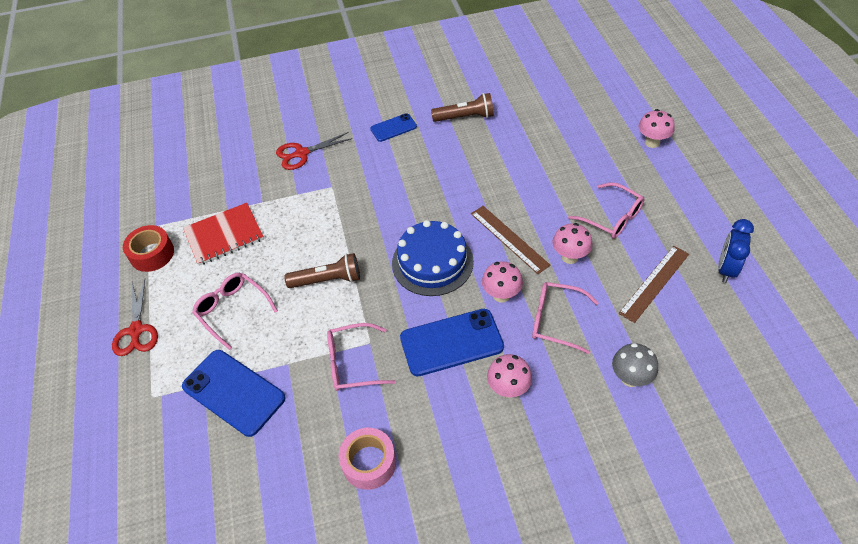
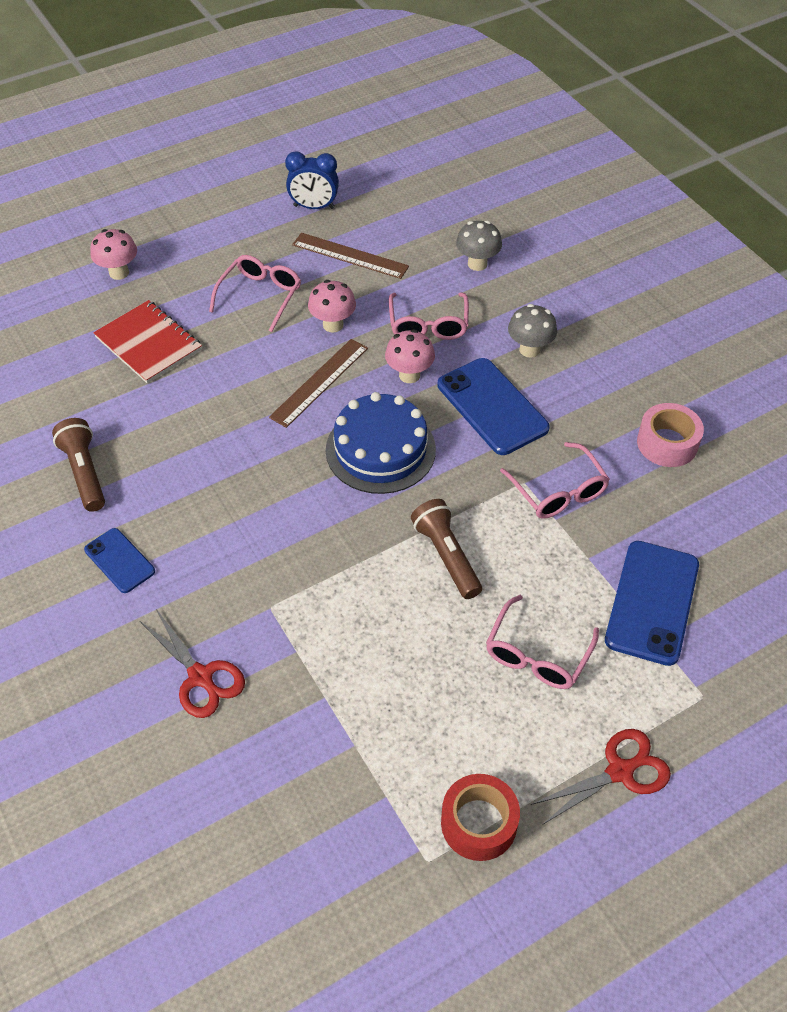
camera: 110 degrees left, 0 degrees up
(224, 235) = (408, 725): red notebook -> red notebook (148, 343)
(508, 389) = (529, 349): pink mushroom -> grey mushroom

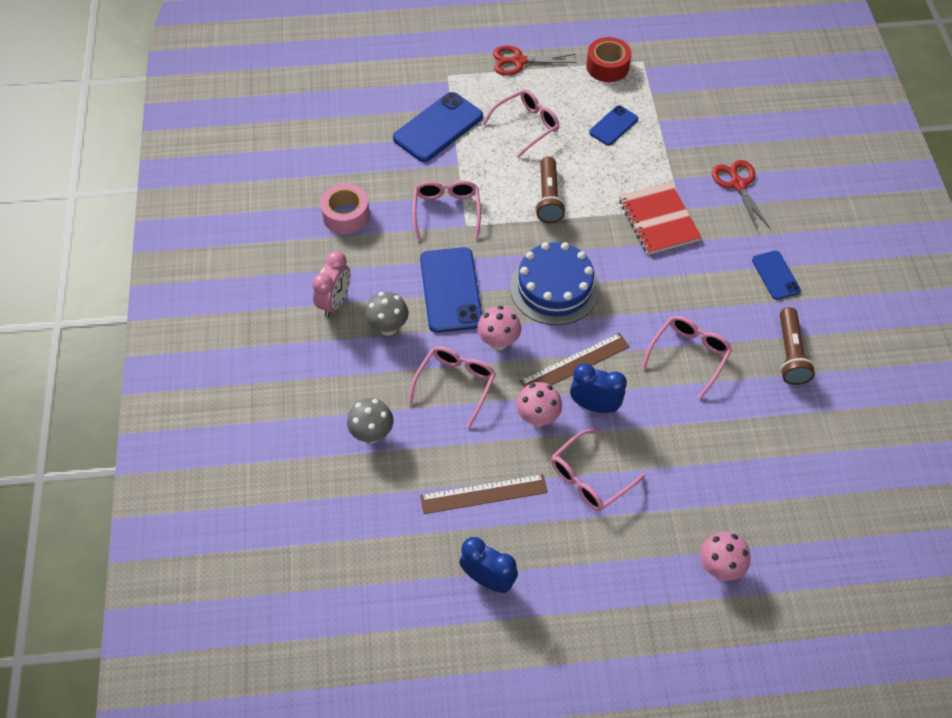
camera: 155 degrees left, 5 degrees up
(148, 343) = (710, 463): red notebook -> red notebook (658, 220)
(200, 432) = (689, 355): none -> pink glasses
(282, 353) = (594, 405): none -> blue clock
(350, 256) = (483, 494): brown ruler -> brown ruler turned 60 degrees counterclockwise
(416, 706) = (613, 126): none -> blue phone
(600, 353) = (335, 302): none -> pink clock

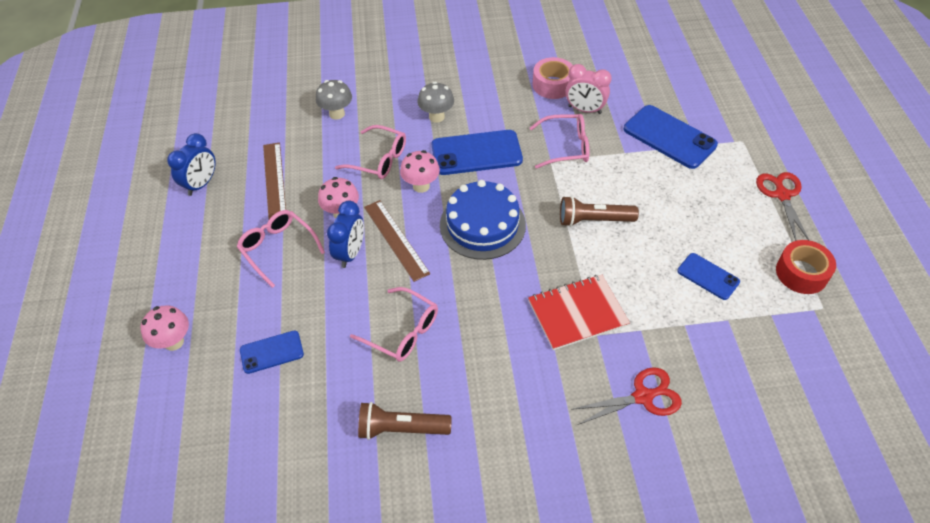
camera: 90 degrees right, 5 degrees down
(335, 302) = (461, 85): pink clock -> pink clock (584, 110)
(526, 126) = (688, 202): pink glasses -> none
(775, 275) = (509, 425): blue phone -> blue phone (271, 352)

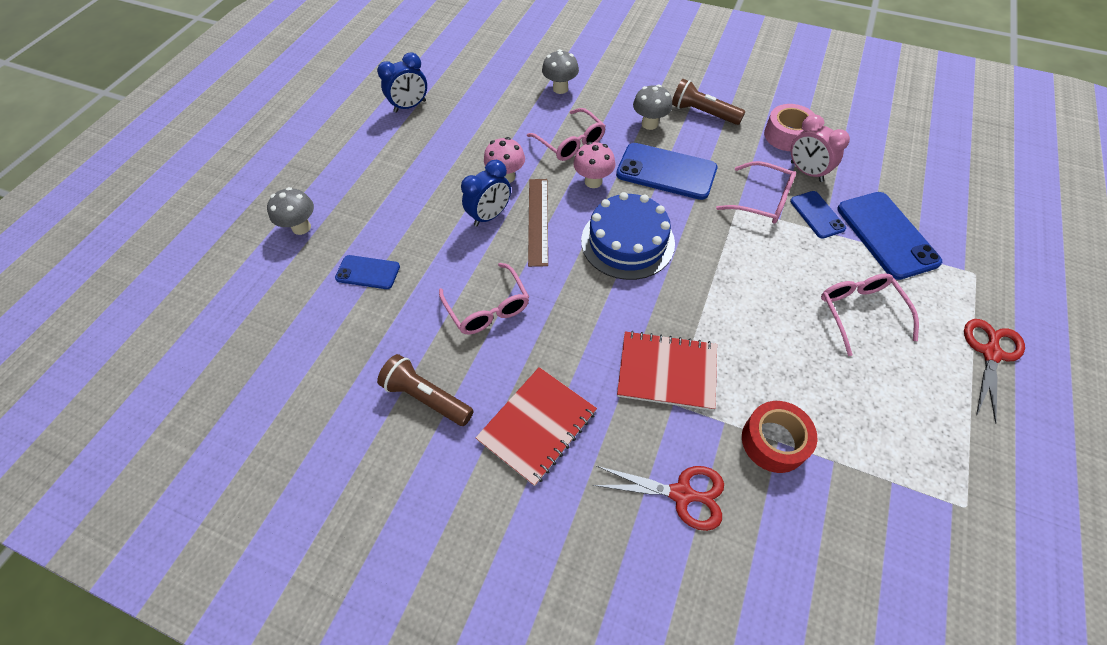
camera: 30 degrees right, 5 degrees up
(174, 342) = (301, 227): pink mushroom -> grey mushroom
(274, 180) = (470, 125): brown ruler -> none
(278, 248) = (433, 185): pink glasses -> pink glasses (860, 312)
(506, 403) = (537, 425): none -> red notebook
(593, 220) = (745, 285): brown flashlight -> brown flashlight (703, 113)
(708, 276) = (839, 402): blue phone -> blue phone (817, 215)
(801, 273) = (962, 453): red tape -> red tape (774, 441)

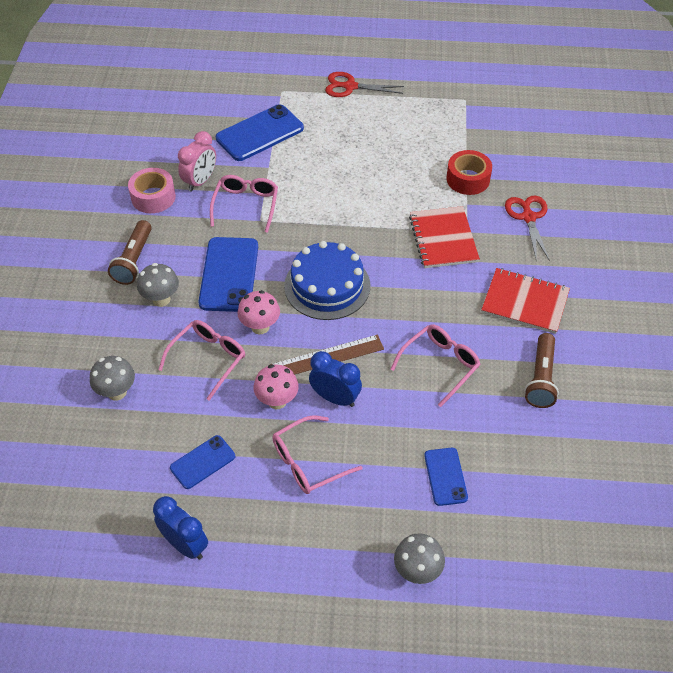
camera: 110 degrees left, 5 degrees down
(817, 215) = (251, 172): blue phone -> blue phone (202, 462)
(860, 312) = (342, 145): pink glasses -> pink glasses (308, 462)

